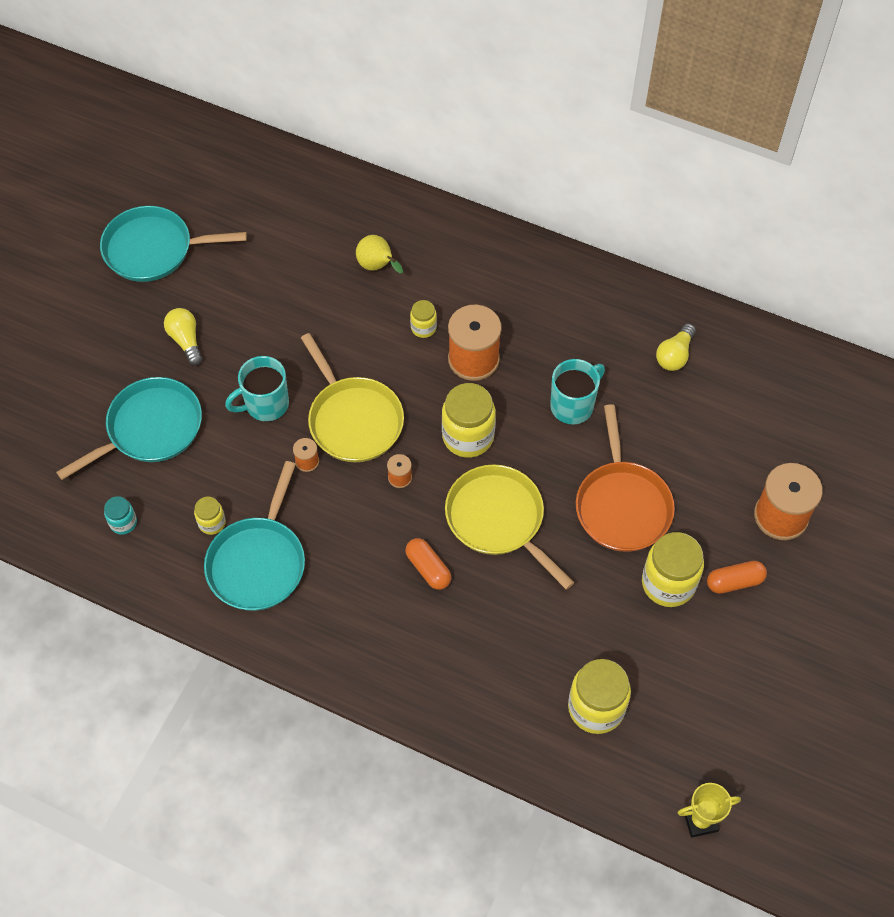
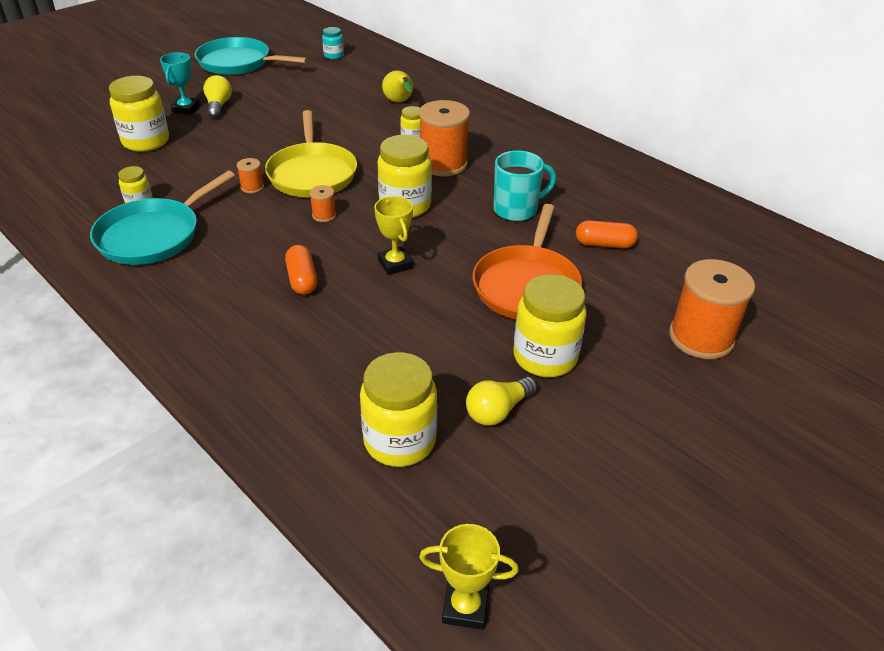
camera: 20 degrees right, 20 degrees down
(123, 523) = (69, 185): turquoise jar -> turquoise jar (333, 56)
(150, 428) = (146, 141): turquoise pan -> yellow jar
(153, 357) = (186, 109): none -> turquoise trophy
(265, 404) = (248, 149): turquoise mug -> none
(498, 519) = (395, 264): yellow pan -> yellow trophy
(674, 355) = (634, 202): yellow light bulb -> yellow light bulb (498, 411)
(734, 582) = (623, 377): orange capsule -> orange capsule (604, 244)

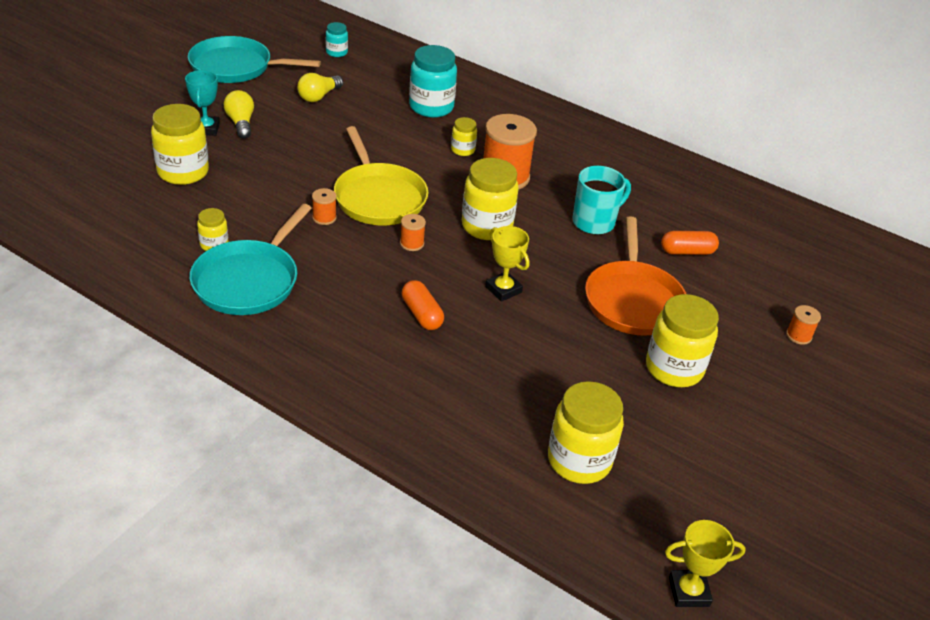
camera: 15 degrees left, 0 degrees up
(399, 102) = (431, 107): yellow pear -> turquoise jar
(498, 411) = (652, 423): yellow light bulb -> yellow light bulb (318, 96)
(701, 337) = (798, 335): orange spool -> orange spool, size x0.45

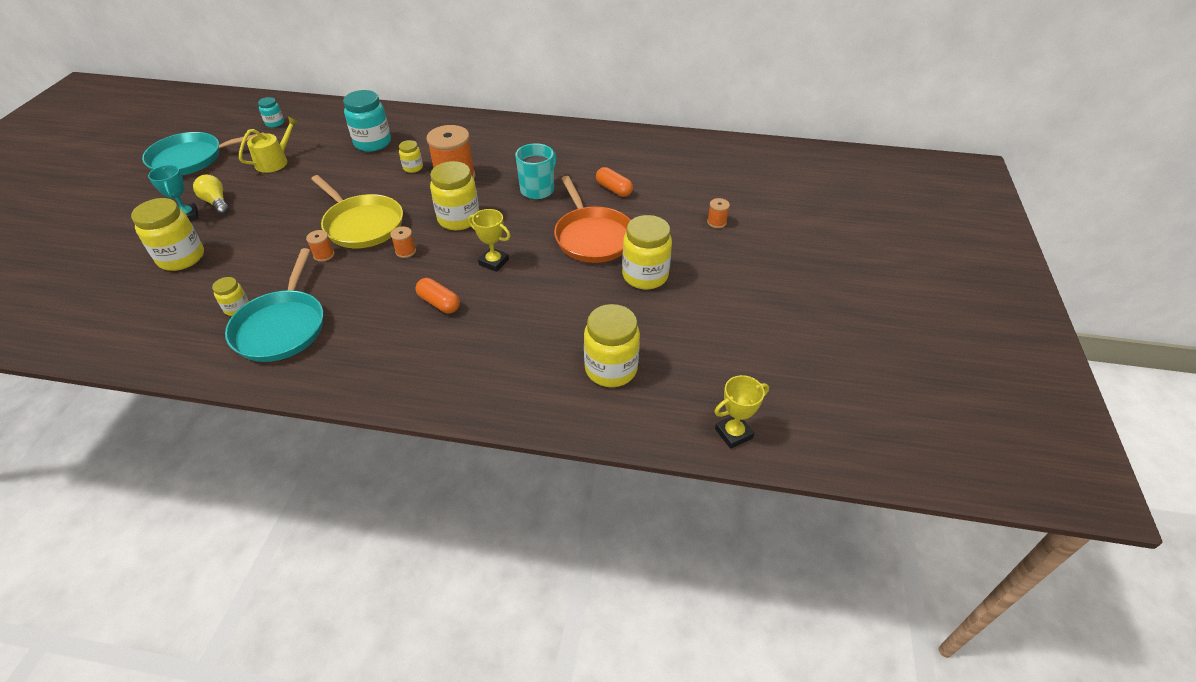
camera: 20 degrees left, 5 degrees up
(318, 96) = (275, 161): yellow light bulb -> yellow watering can
(687, 252) = (613, 189): orange capsule -> orange capsule turned 75 degrees clockwise

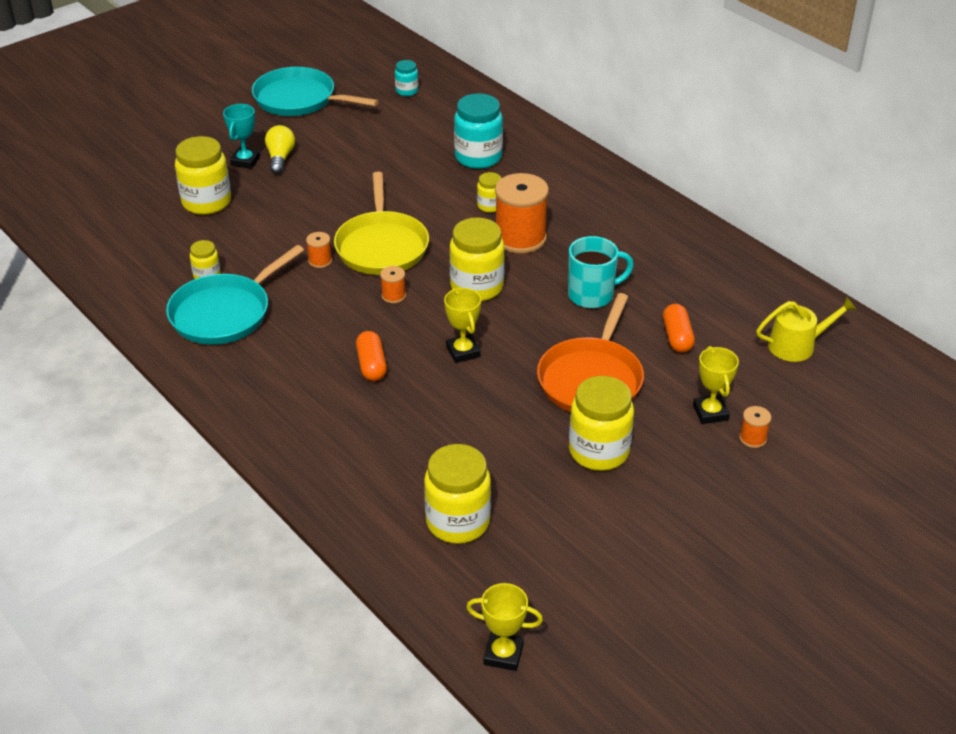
camera: 40 degrees right, 5 degrees down
(275, 161) = (368, 137): yellow watering can -> yellow watering can (797, 345)
(679, 220) = (710, 413): none -> yellow trophy

